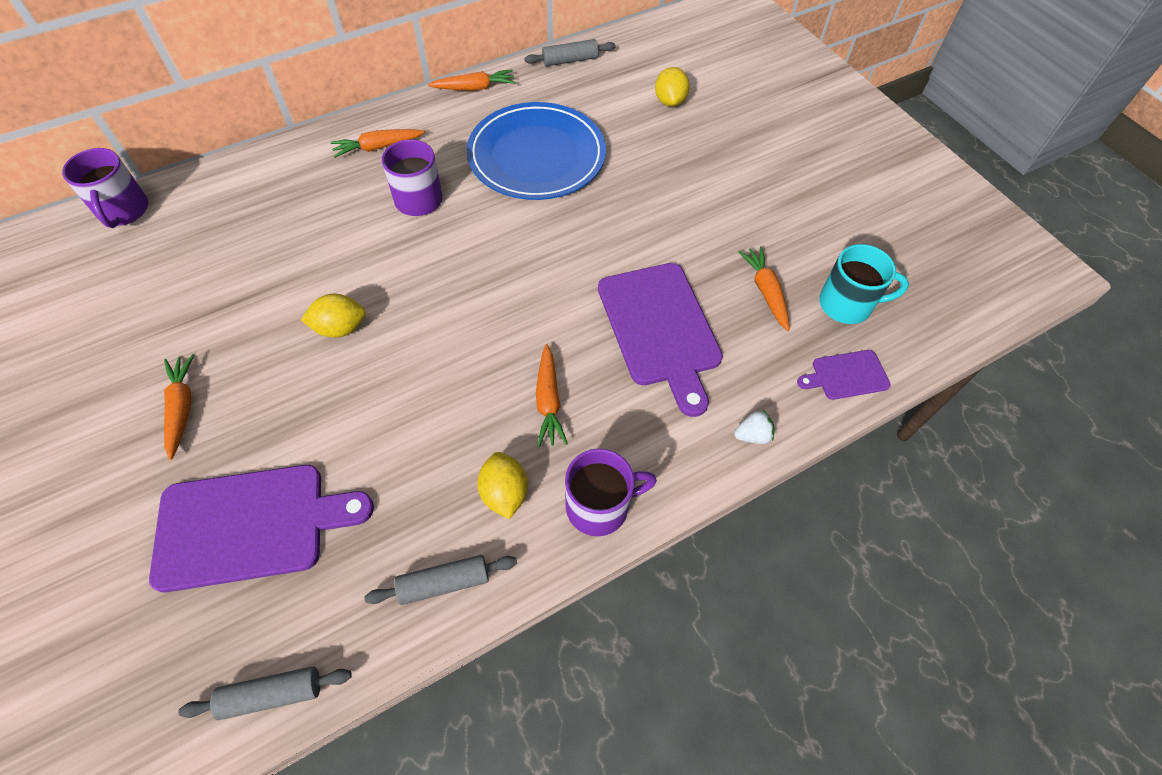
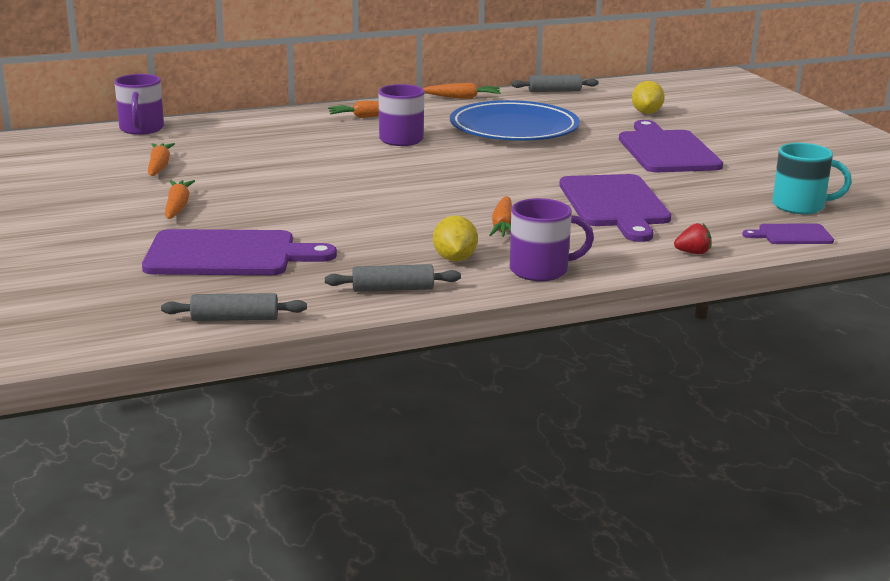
camera: 10 degrees right, 35 degrees down
(340, 328) = (321, 185): yellow lemon -> none
(699, 190) = (666, 150): none -> purple cutting board
(752, 435) = (693, 253): white strawberry -> red strawberry
(765, 291) = (720, 196): orange carrot -> orange carrot (159, 166)

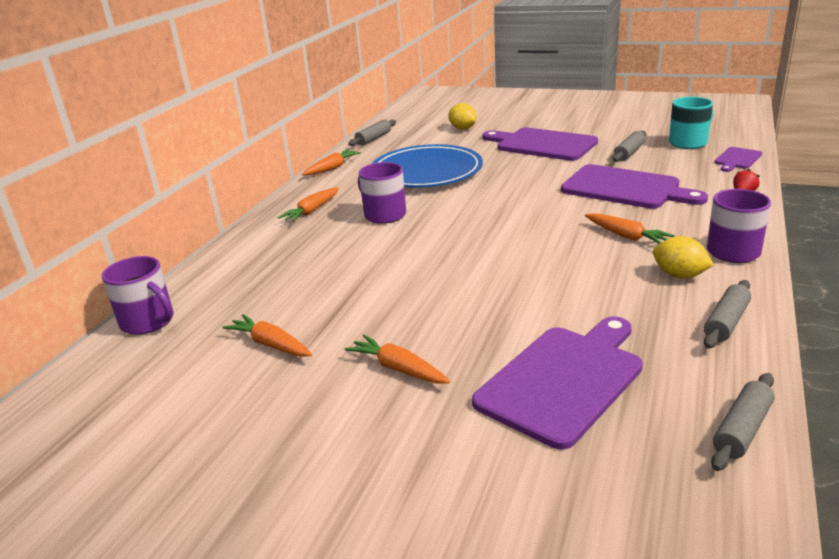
camera: 45 degrees left, 5 degrees up
(715, 188) = (629, 153): none -> grey rolling pin

